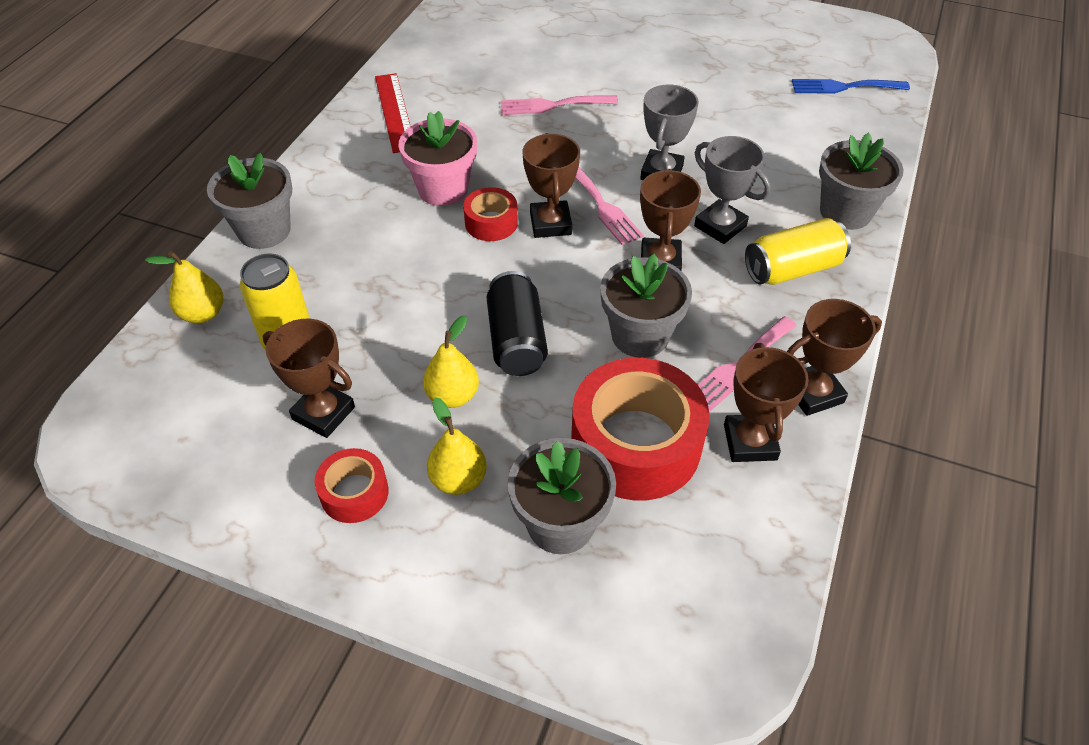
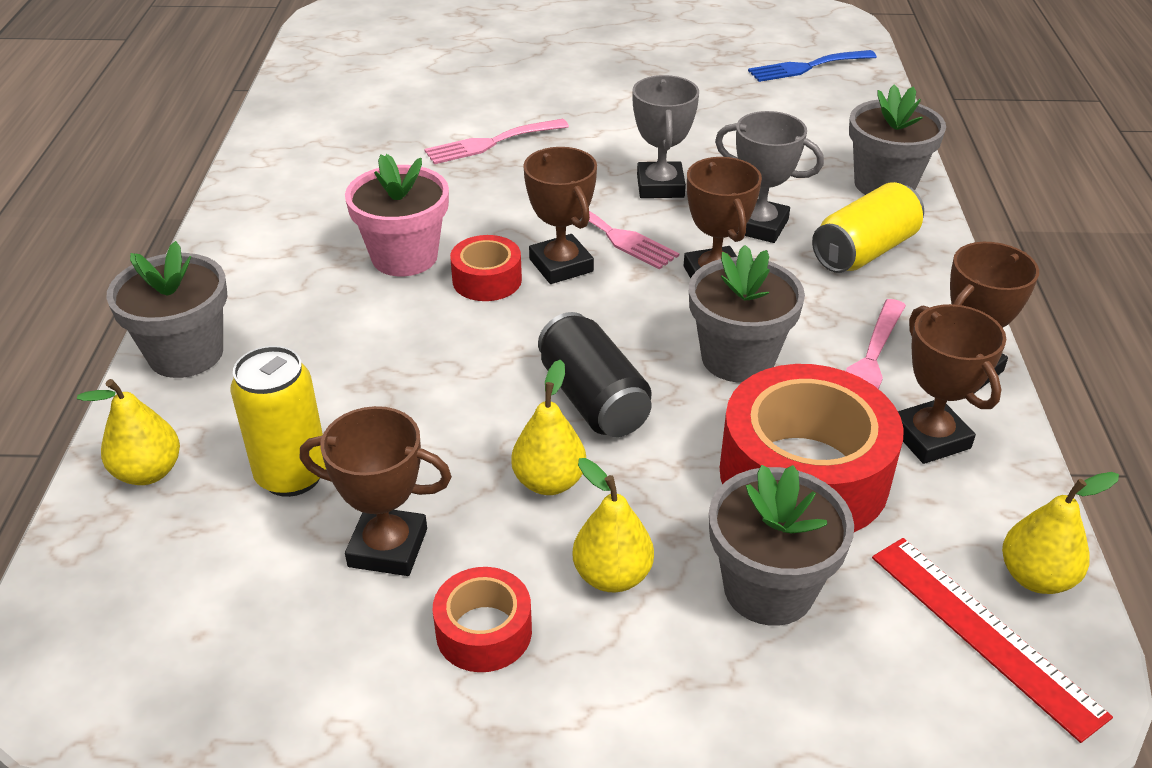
camera: 20 degrees left, 10 degrees down
(395, 112) = (294, 186): red ruler -> red ruler (984, 633)
(764, 578) = (1036, 577): none -> yellow pear

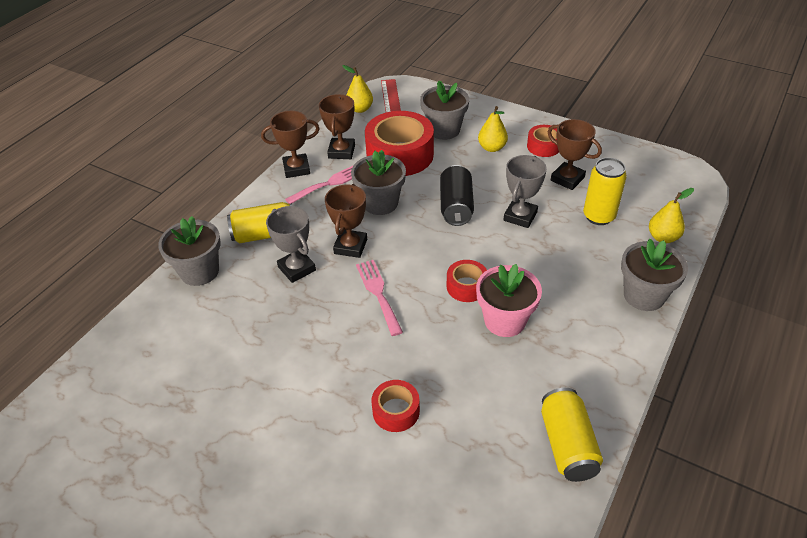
camera: 150 degrees left, 5 degrees up
(275, 171) = (567, 445): none -> yellow can
(490, 143) = (396, 411): pink fork -> red tape
(549, 481) = (495, 181): yellow pear -> none
(561, 265) = (421, 282): brown trophy -> none
(660, 186) = (320, 320): grey trophy -> grey trophy (520, 216)
(806, 67) = (99, 405): blue fork -> none

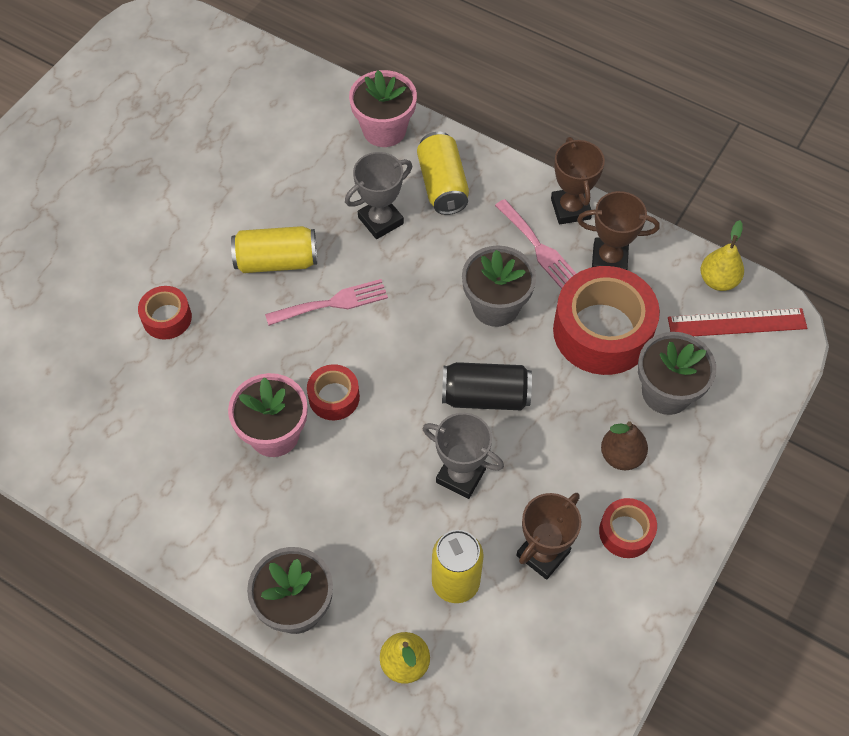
camera: 90 degrees right, 15 degrees up
(199, 271) = (384, 130): grey flower pot -> pink flower pot
(350, 246) = (414, 274): brown trophy -> none
(492, 148) = (621, 456): yellow pear -> brown pear
(567, 445) = (97, 474): yellow can -> yellow can (276, 261)

